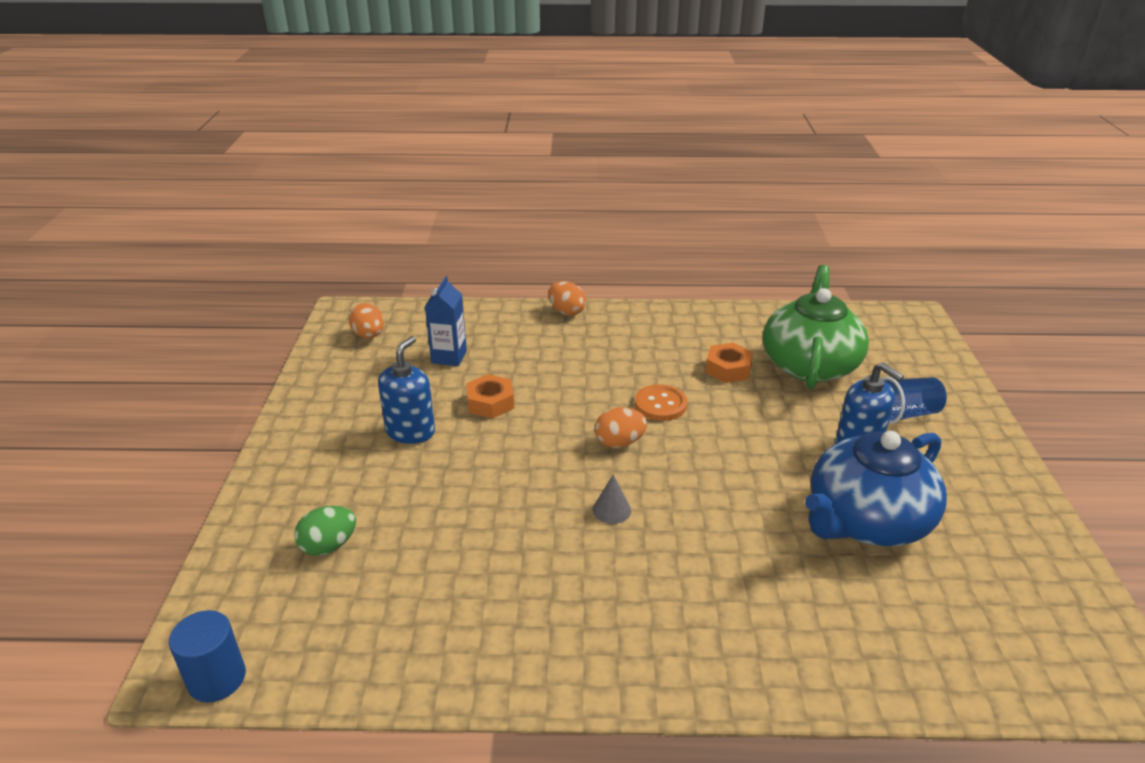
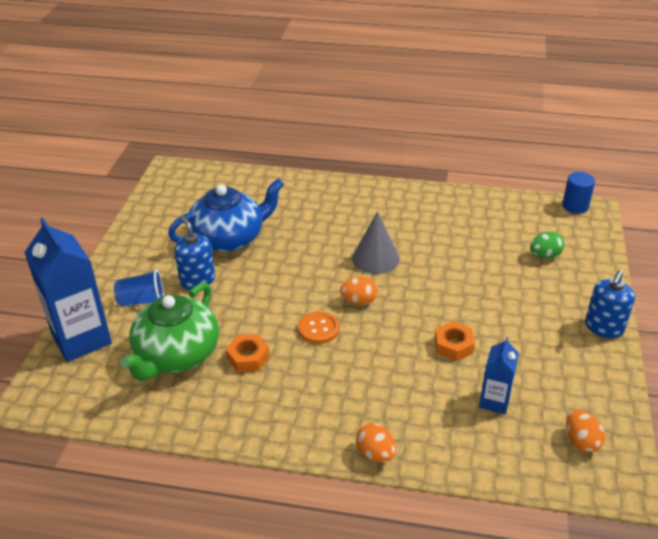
camera: 170 degrees left, 5 degrees up
(410, 431) = (513, 326): blue soap dispenser -> blue soap dispenser (604, 327)
(612, 510) = (375, 258): grey cone -> grey cone, size x2.01
(931, 368) = (81, 339): none -> blue carton

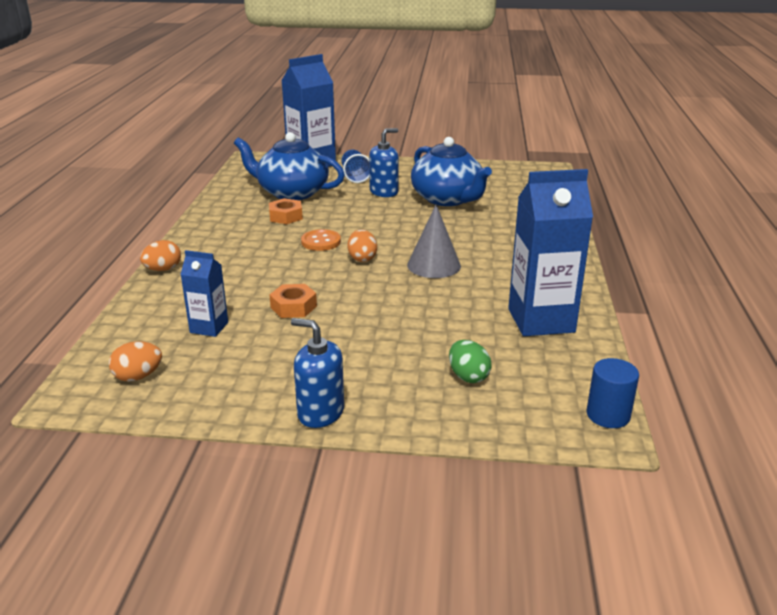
camera: 85 degrees right, 10 degrees down
(176, 355) = (291, 192): green teapot -> blue teapot
(466, 215) = (541, 320): none -> blue carton

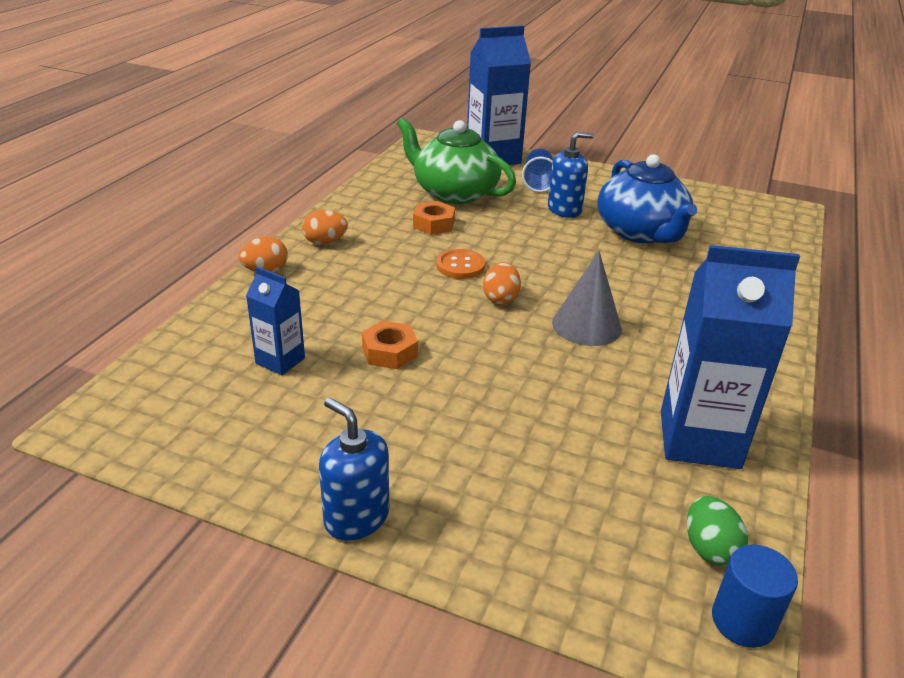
camera: 15 degrees right, 5 degrees up
(138, 376) = (171, 412): orange egg -> orange egg (325, 242)
(291, 192) = (454, 193): blue teapot -> green teapot
(468, 376) = (567, 506): green egg -> green egg (709, 549)

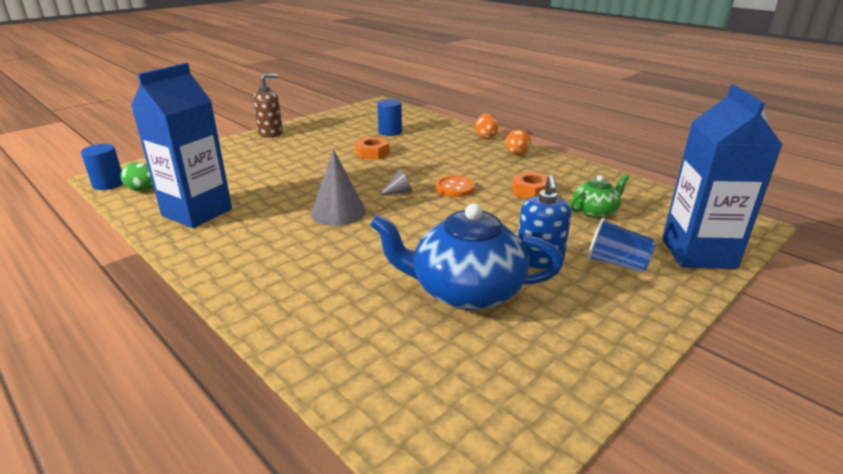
camera: 115 degrees right, 5 degrees down
(280, 361) = (390, 132): blue carton -> blue cylinder
(356, 517) = (270, 133): blue soap dispenser -> brown soap dispenser
(454, 193) = (595, 211): green teapot -> green teapot, size x0.52
(500, 298) = (399, 192): orange egg -> grey cone

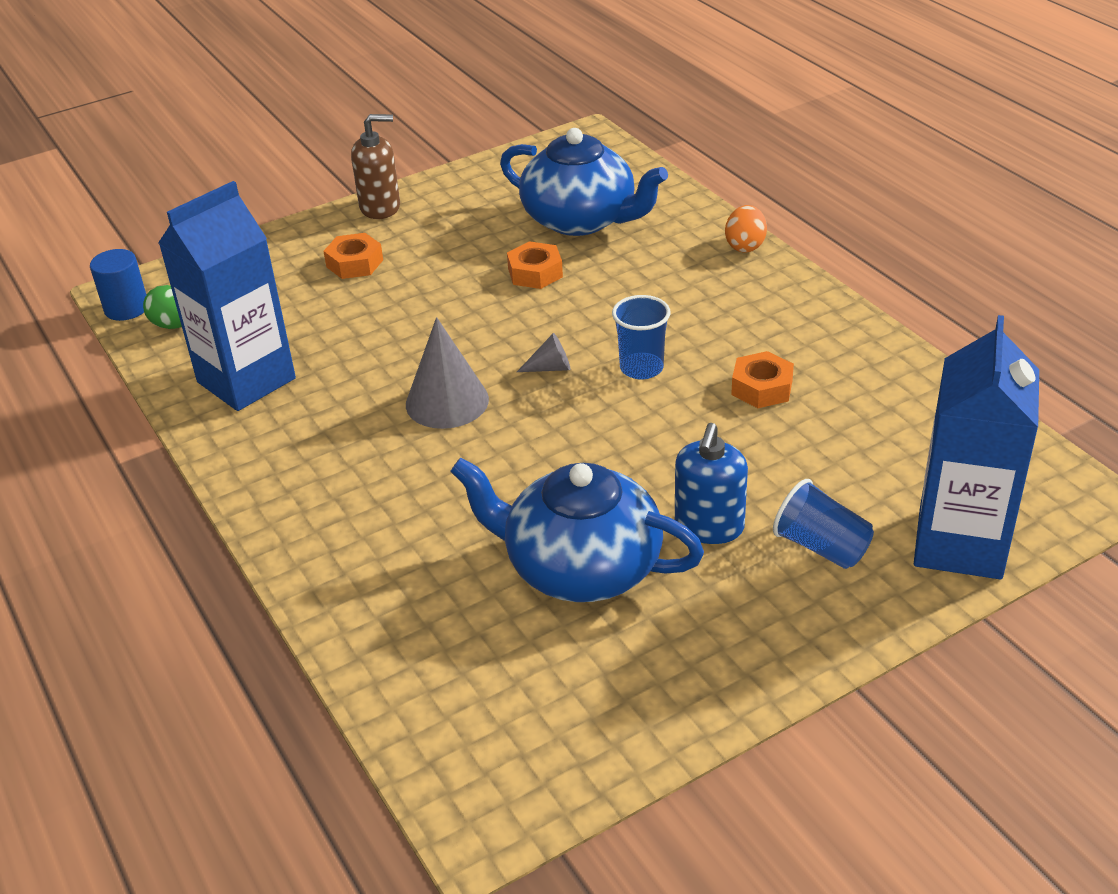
camera: 15 degrees right, 10 degrees up
(260, 156) = (354, 263): none -> orange nut
(390, 132) = (581, 220): blue cylinder -> blue teapot
(454, 188) = (641, 368): orange button -> blue cup
(516, 154) = (780, 296): orange egg -> none
(595, 211) = (845, 442): green teapot -> none

